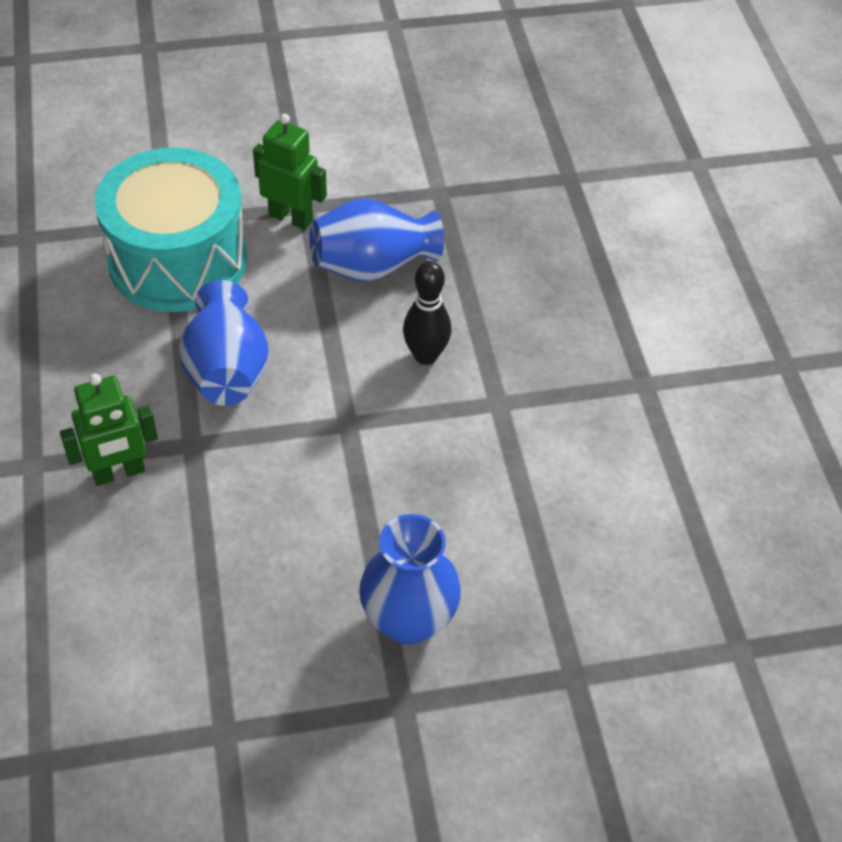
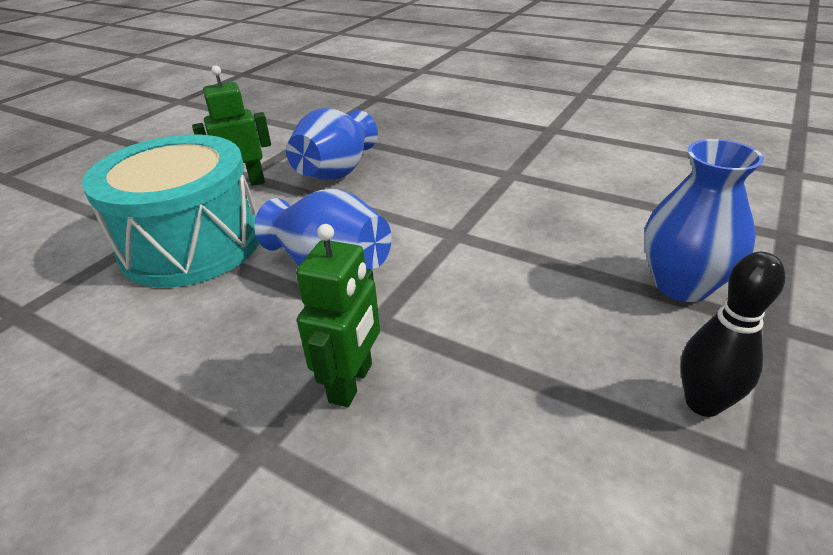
camera: 45 degrees left, 15 degrees down
(425, 356) = (437, 183): black bowling pin -> black bowling pin (703, 403)

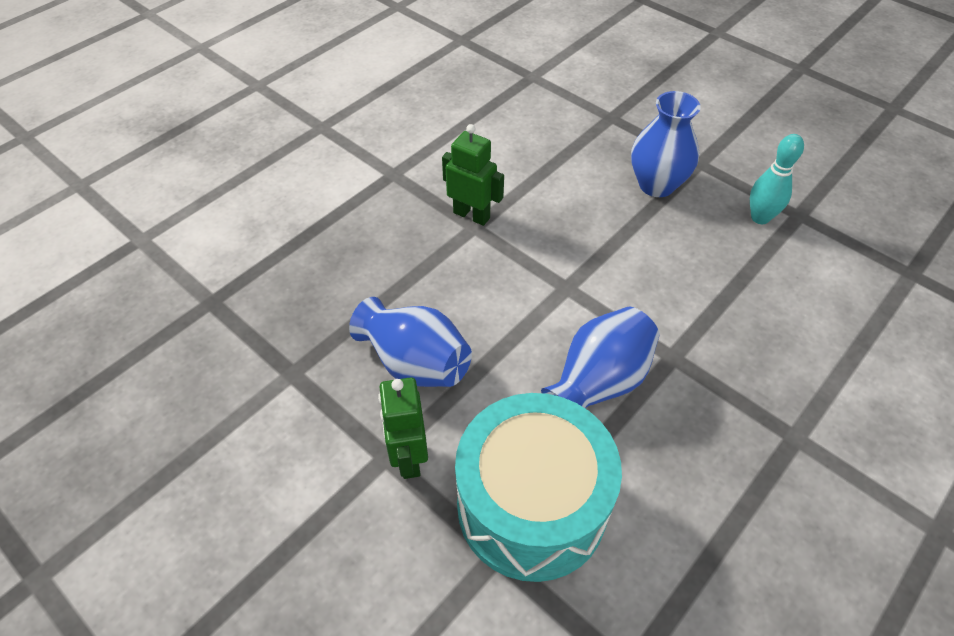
camera: 80 degrees left, 15 degrees up
(351, 383) = (739, 379): green robot -> green robot (471, 215)
(703, 403) = (760, 218): black bowling pin -> turquoise bowling pin

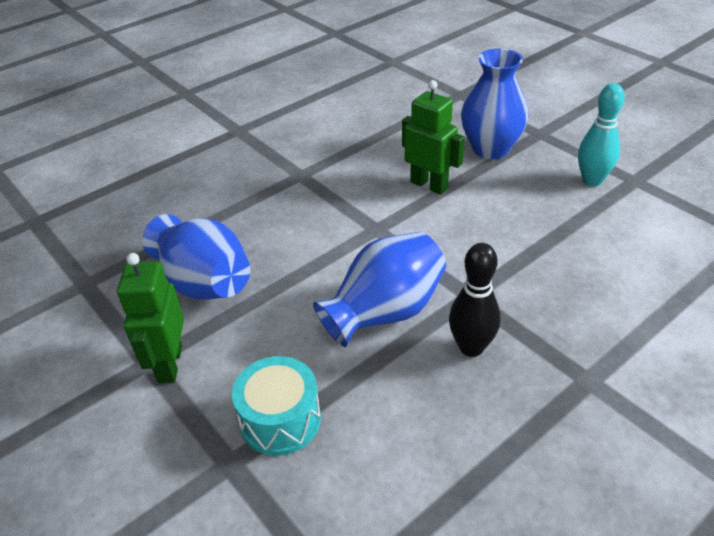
camera: 10 degrees right, 10 degrees down
(471, 215) = (300, 165): green robot -> green robot (429, 185)
(531, 506) = (280, 420): turquoise drum -> turquoise drum, size x0.50
(687, 413) = (471, 347): none -> black bowling pin

